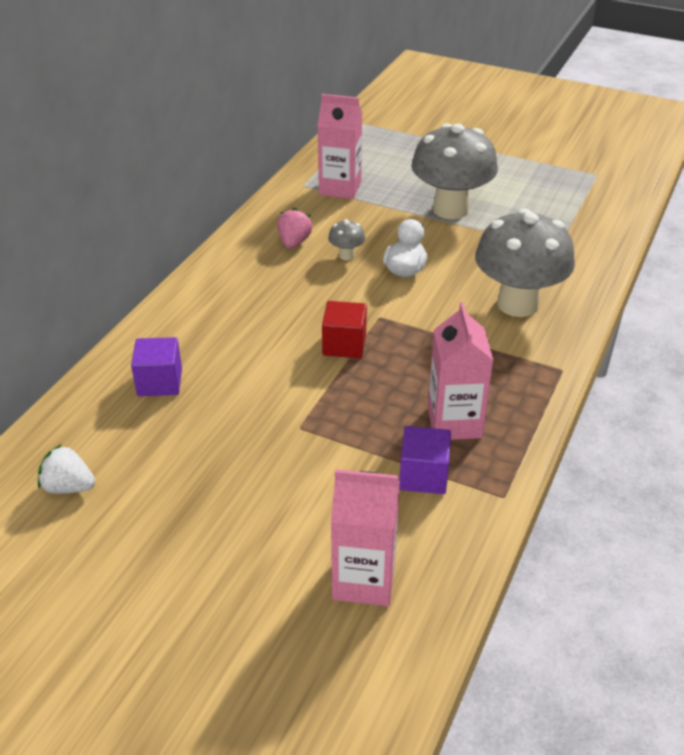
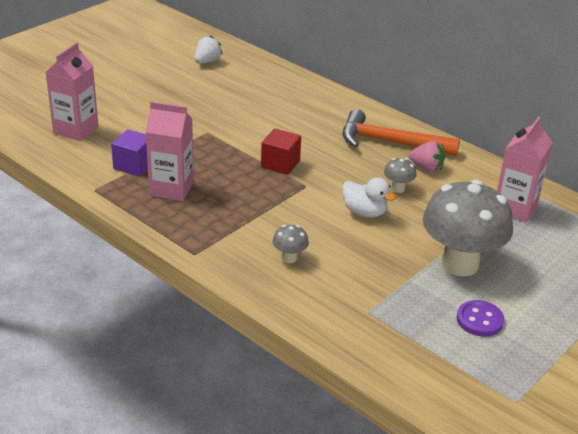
camera: 105 degrees right, 5 degrees down
(159, 382) = (279, 94): purple cube -> none
(251, 271) = (390, 142): none -> orange hammer
(517, 304) = (289, 258): grey mushroom -> grey mushroom, size x0.41
(519, 194) = (479, 320): none -> purple button

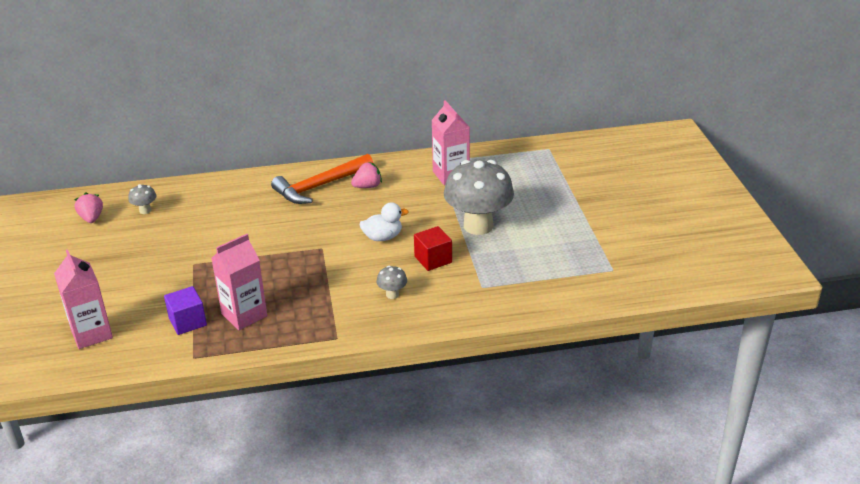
camera: 50 degrees left, 0 degrees up
(207, 61) = (91, 218): white strawberry -> pink strawberry
(280, 164) = (281, 247): red cube -> red cube (433, 259)
(398, 188) = (375, 210): grey mushroom -> grey mushroom (145, 210)
(479, 320) = (535, 246): purple button -> none

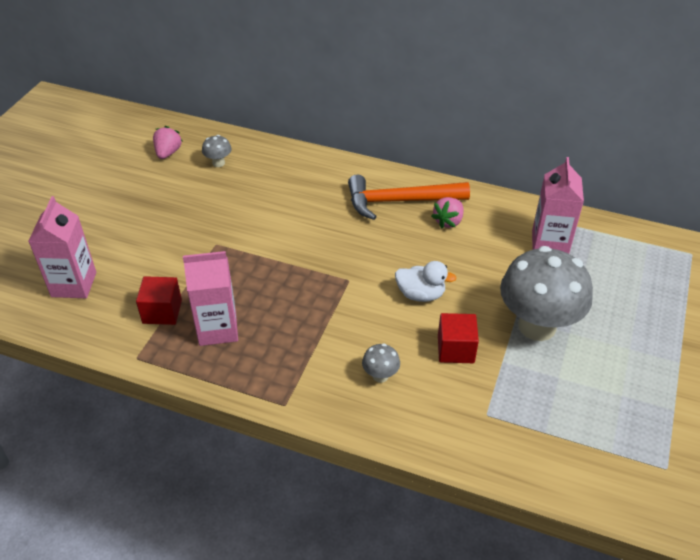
camera: 30 degrees right, 10 degrees up
(187, 322) = (162, 311): purple cube -> red cube
(367, 186) = (448, 221): pink strawberry -> pink strawberry turned 120 degrees clockwise

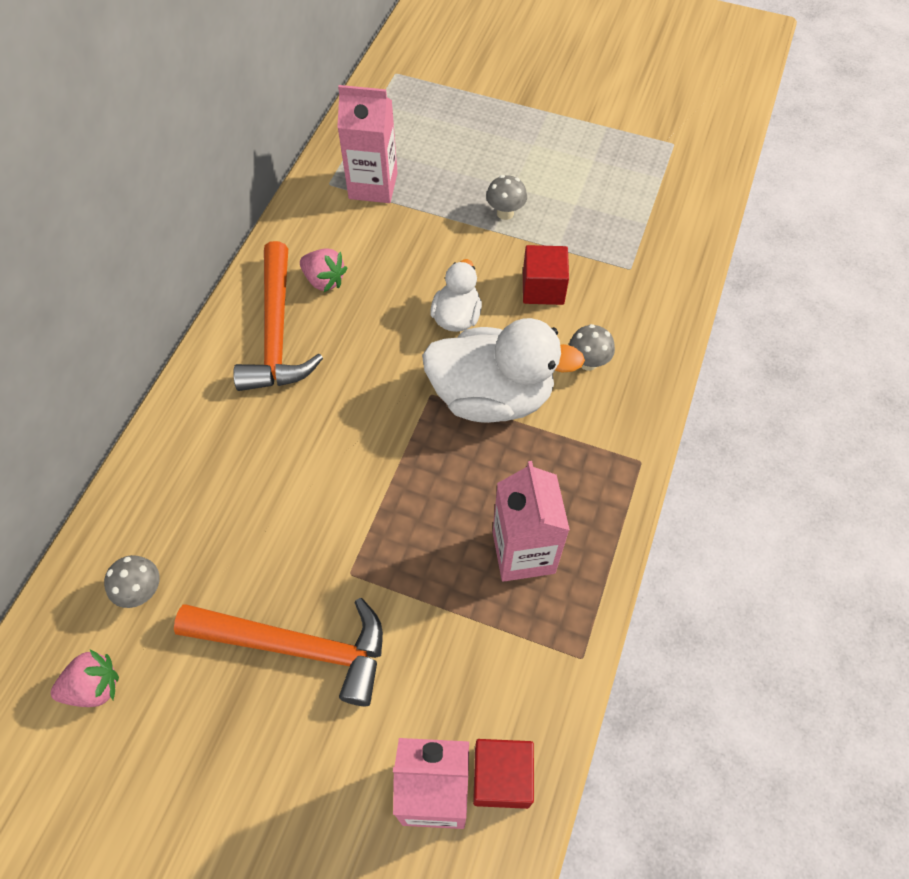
camera: 90 degrees left, 15 degrees up
(162, 311) = (492, 635): red cube -> red cube (501, 777)
(168, 153) = (94, 687): pink strawberry -> pink strawberry turned 150 degrees clockwise
(174, 224) = (296, 646): none -> orange hammer
(347, 314) = (492, 396): none -> white duck
(537, 326) = (505, 213): grey mushroom -> grey mushroom, size x0.41

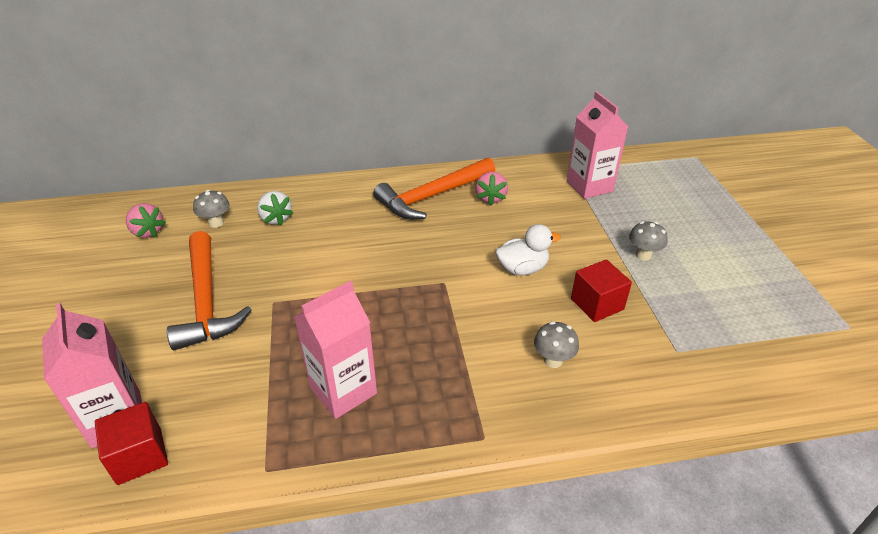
camera: 60 degrees right, 20 degrees down
(189, 516) = (276, 218): none -> white strawberry
(492, 396) = (470, 315): white duck -> none

